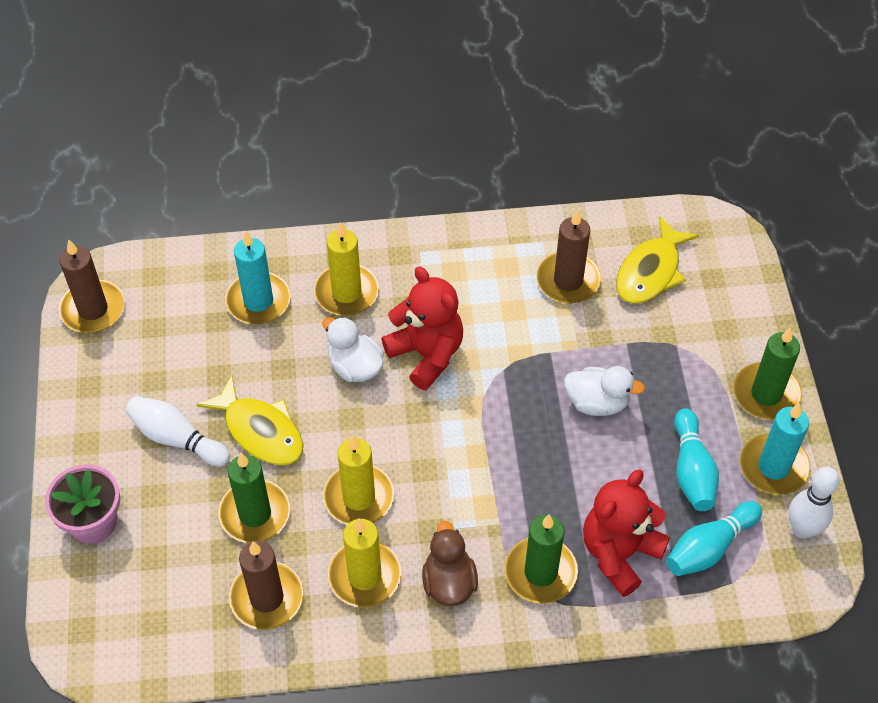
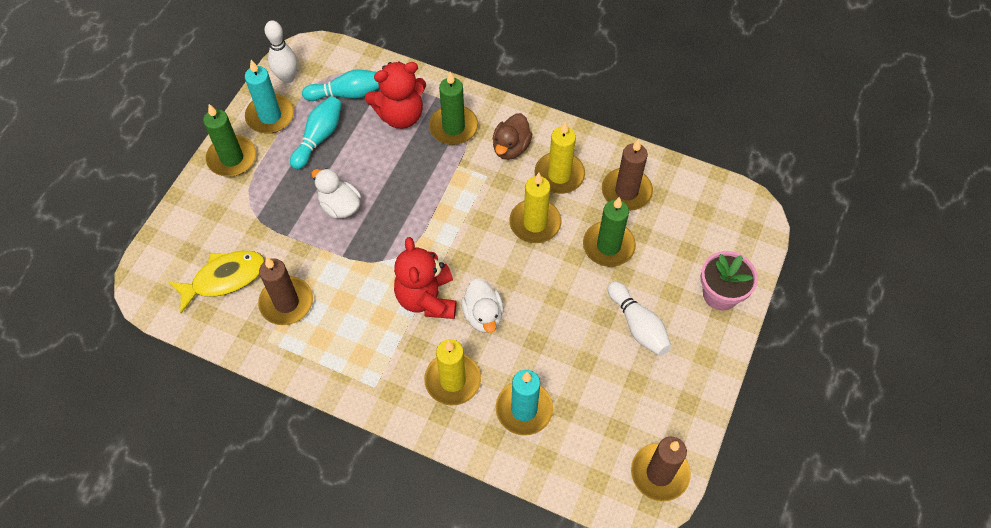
camera: 150 degrees left, 5 degrees up
(260, 431) = (576, 301): yellow fish -> none

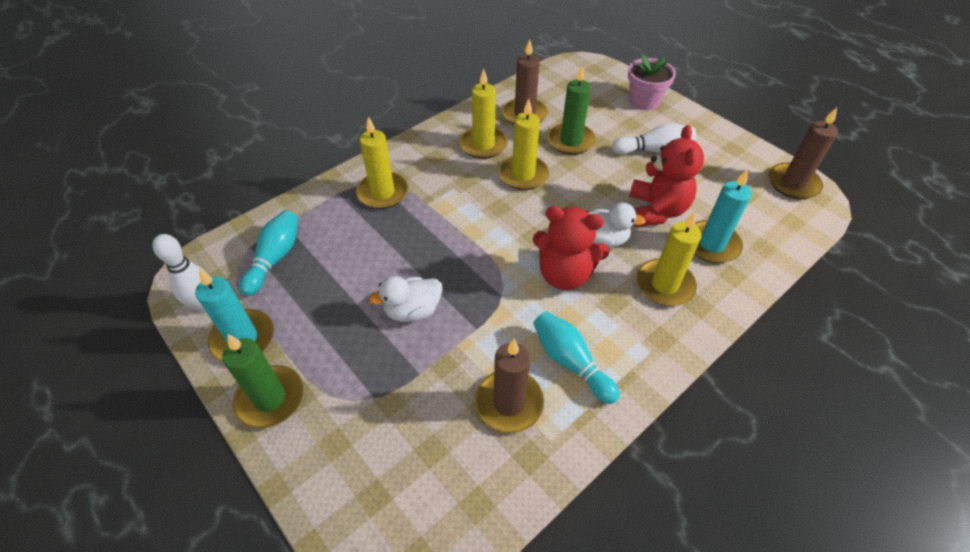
camera: 65 degrees left, 10 degrees down
(224, 278) = (440, 463): yellow fish -> none
(319, 138) = (310, 301): turquoise bowling pin -> turquoise bowling pin (570, 362)
(400, 115) = (337, 225): red teddy bear -> red teddy bear (656, 210)
(453, 127) = (383, 193): green candle -> yellow candle
(511, 147) = (434, 163): brown duck -> none

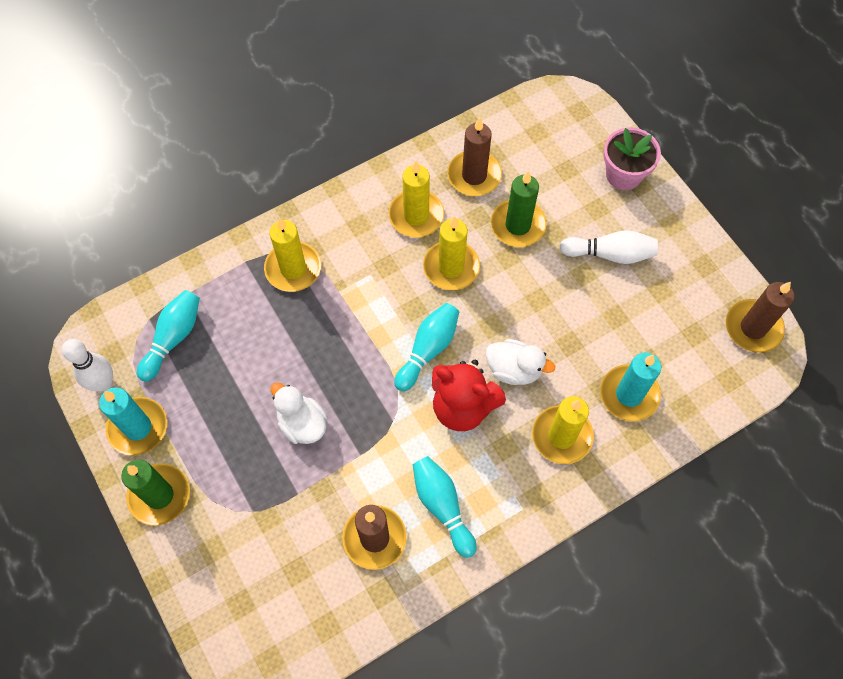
camera: 10 degrees right, 15 degrees up
(412, 310) = (302, 423): white duck -> white duck turned 60 degrees clockwise
(519, 235) = (428, 350): none -> turquoise bowling pin
(656, 210) = (584, 340): red teddy bear -> none

